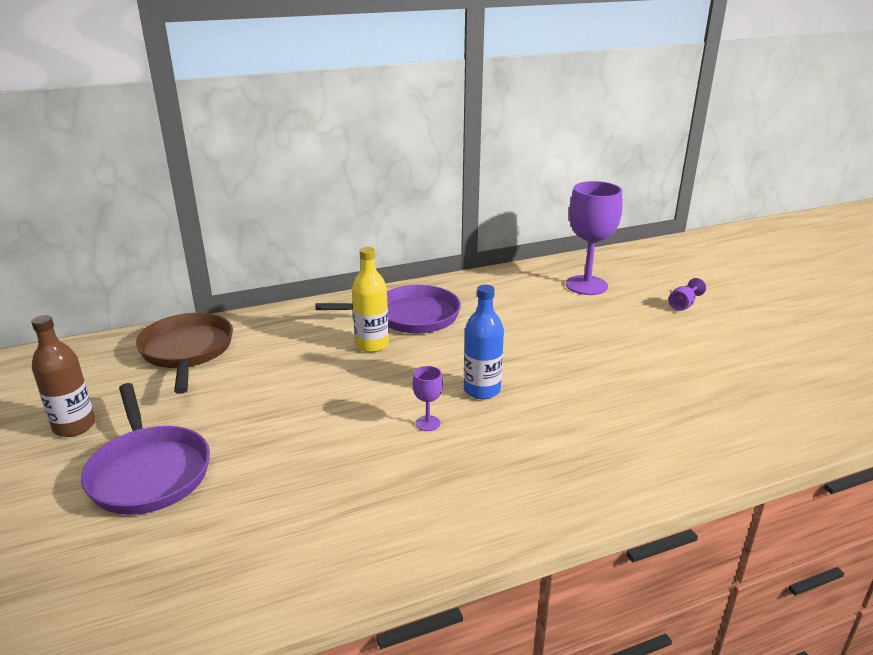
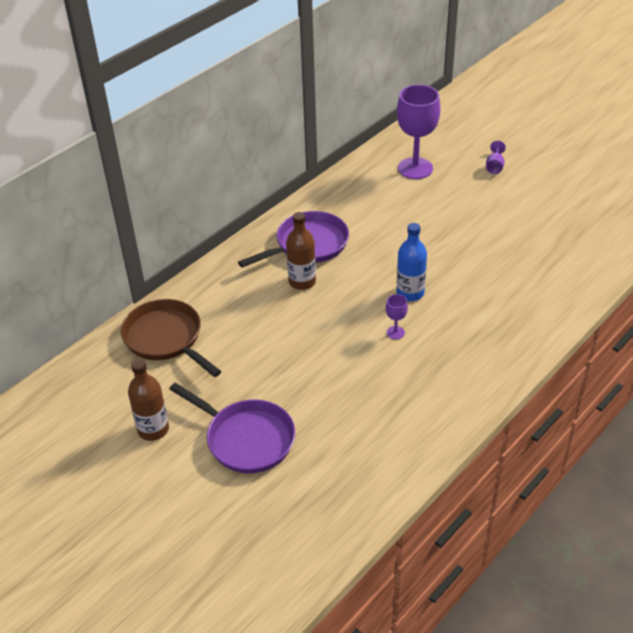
camera: 25 degrees left, 15 degrees up
(372, 345) = (302, 282): yellow bottle -> brown bottle

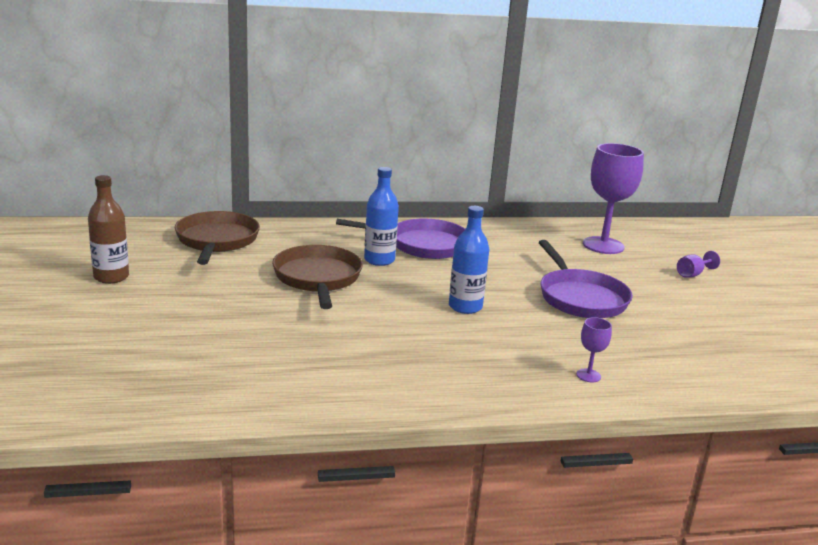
camera: 35 degrees right, 20 degrees down
(246, 438) = (162, 315): purple pan -> purple pan (580, 297)
(290, 330) = (317, 279): none -> brown pan
(302, 282) = (379, 260): brown bottle -> blue bottle
(395, 332) = (406, 322): purple goblet -> purple goblet (588, 375)

